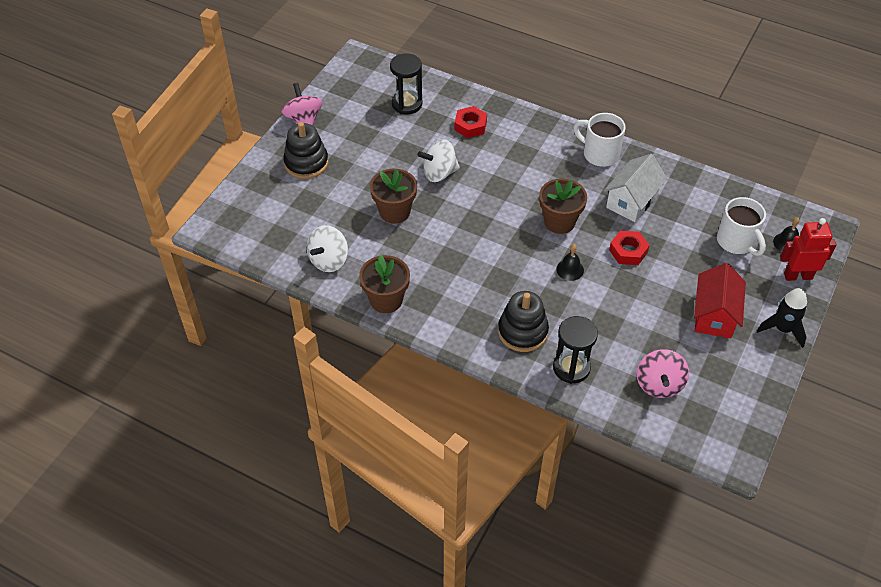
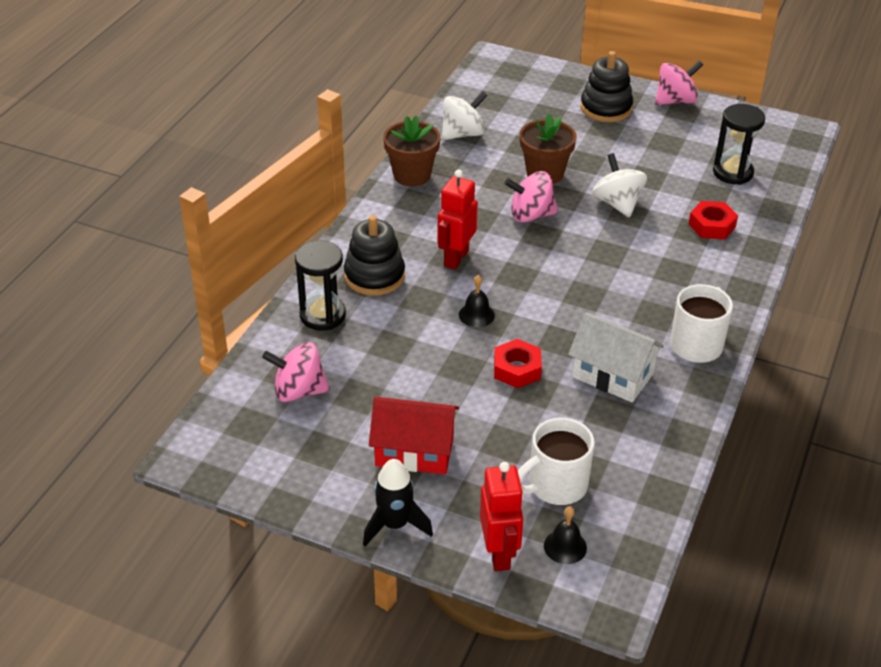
camera: 85 degrees right, 10 degrees down
(329, 260) = (463, 134): white spinning top -> white spinning top turned 120 degrees clockwise
(449, 226) = (531, 215): none -> pink spinning top
(502, 277) = (456, 258): none -> red robot
(559, 222) = (557, 305): brown flower pot -> none

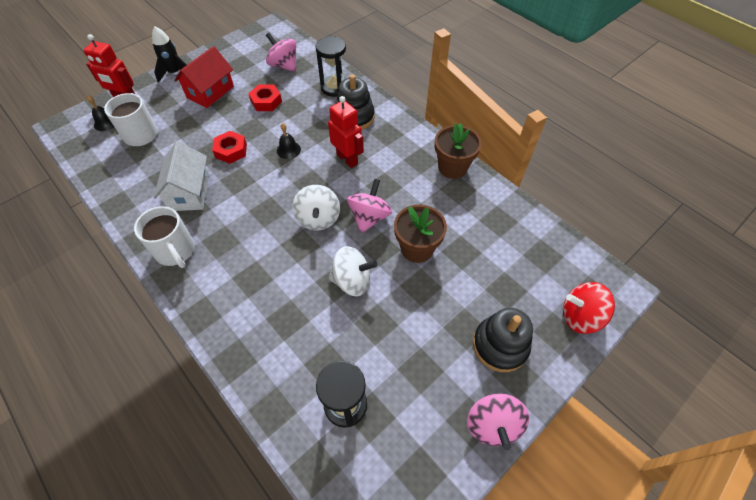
camera: 115 degrees right, 15 degrees up
(299, 391) = (284, 65): pink spinning top -> pink spinning top turned 75 degrees counterclockwise
(463, 134) = (495, 216): white spinning top -> white spinning top (318, 218)
(541, 74) = (580, 316): none -> red spinning top
(612, 375) = (189, 192): white house -> white house turned 60 degrees counterclockwise
(712, 225) = (285, 337): red nut -> red nut (266, 101)

